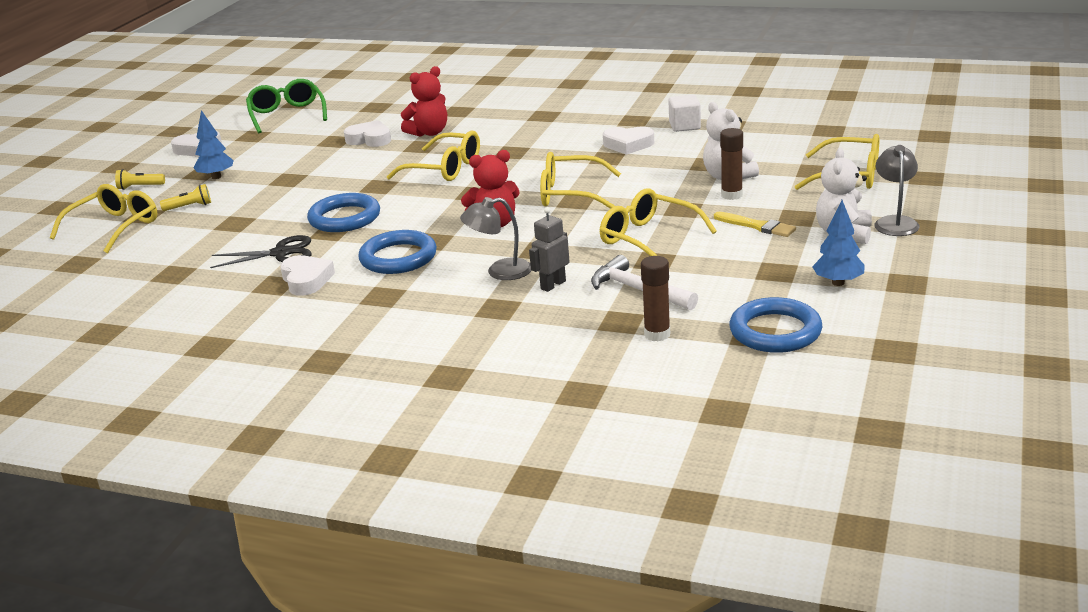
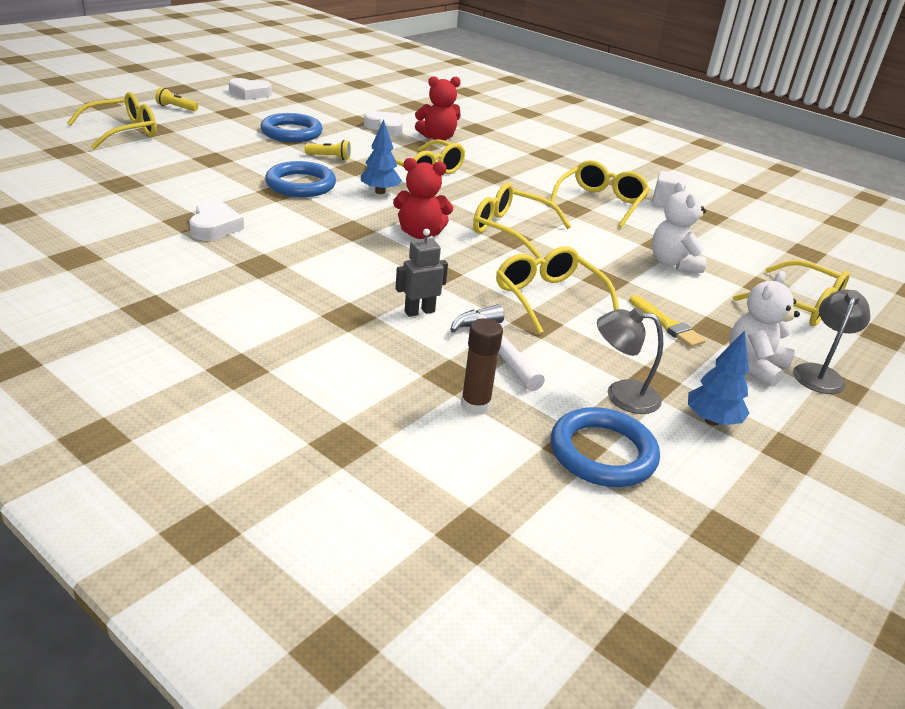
camera: 15 degrees right, 5 degrees up
(189, 207) = (194, 135): yellow flashlight -> yellow flashlight (330, 157)
(216, 177) = (239, 118): blue tree -> blue tree (380, 192)
(280, 253) = (219, 196): black scissors -> none
(287, 115) = (341, 90): green glasses -> none
(398, 258) = (309, 234): blue ring -> blue ring (291, 132)
(500, 271) = (383, 280): grey lamp -> grey lamp (621, 395)
(628, 145) = (600, 203): white heart -> yellow glasses
(731, 195) = (663, 283): brown glue stick -> none

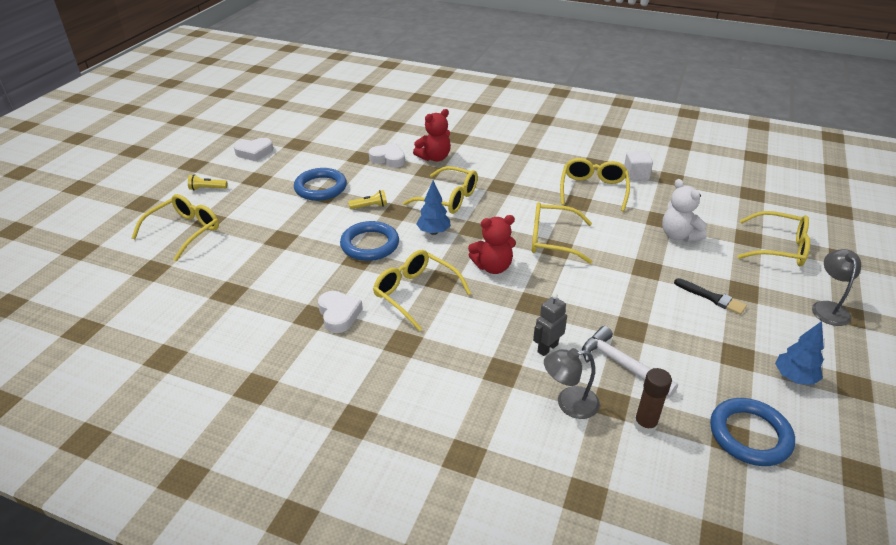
camera: 15 degrees left, 5 degrees up
(549, 298) = (623, 301): yellow glasses -> yellow glasses (416, 293)
(621, 395) = (727, 377): grey lamp -> grey lamp (569, 404)
(666, 324) = (712, 298): yellow brush -> black brush
(754, 366) = (787, 316): white teddy bear -> none

